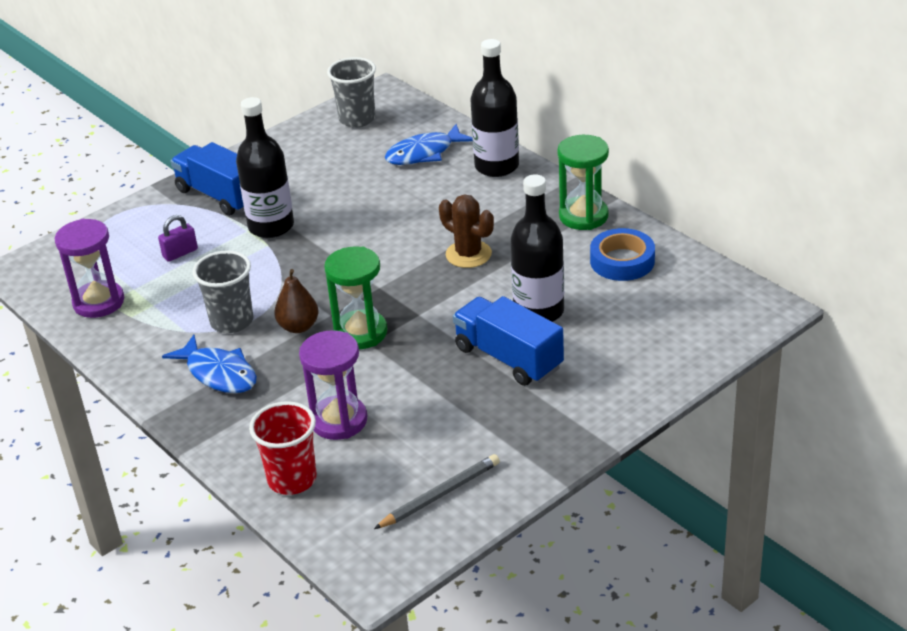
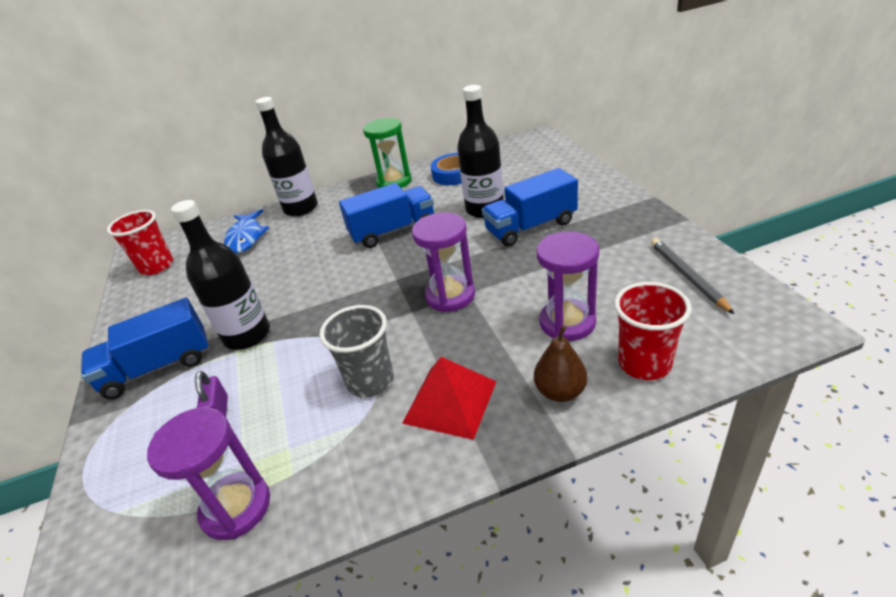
camera: 65 degrees left, 0 degrees up
(219, 373) = (450, 401): blue fish -> red pyramid
(298, 327) = (414, 333): brown pear -> brown pear (560, 391)
(357, 119) = (157, 266): grey cup -> red cup
(360, 333) = (450, 296): green hourglass -> purple hourglass
(468, 254) = (393, 231): brown cactus -> blue truck

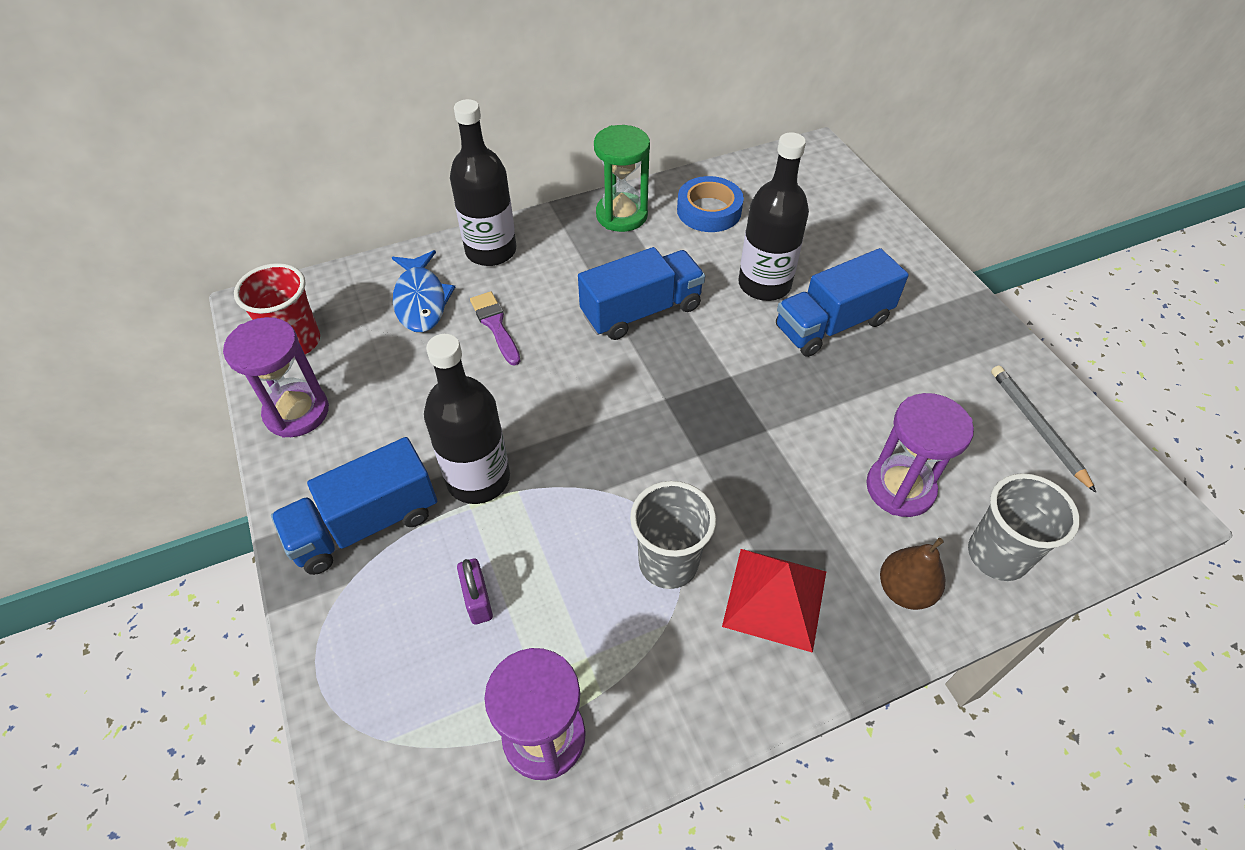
camera: 10 degrees left, 15 degrees up
(290, 247) = (495, 325): none -> purple brush
(450, 296) = (744, 434): purple hourglass -> purple hourglass (297, 412)
(644, 363) = (997, 555): red cup -> grey cup

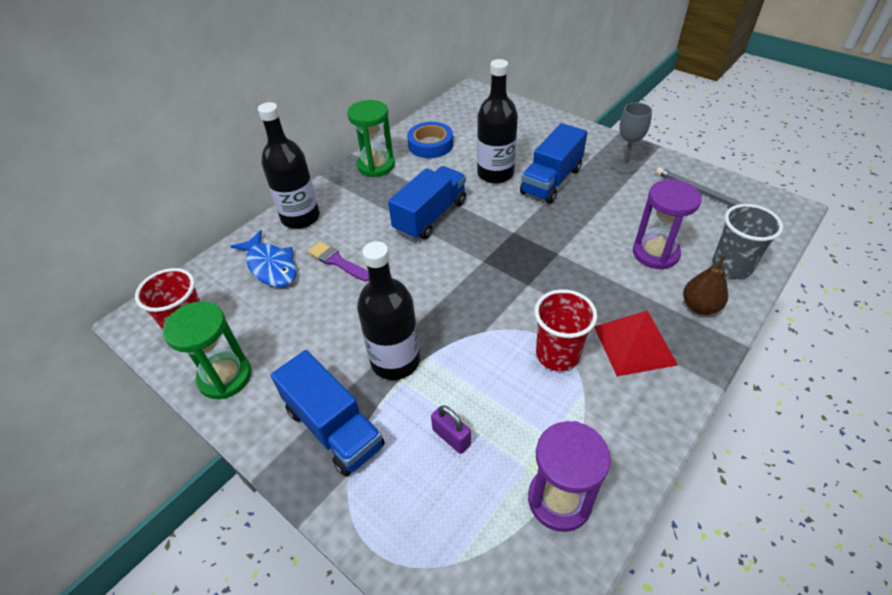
camera: 25 degrees left, 5 degrees down
(297, 412) = (225, 377): purple hourglass -> green hourglass
(365, 524) = (334, 428): blue truck -> blue truck turned 75 degrees counterclockwise
(668, 563) = (557, 355): grey cup -> red cup
(954, 342) = (624, 165): none -> grey goblet

